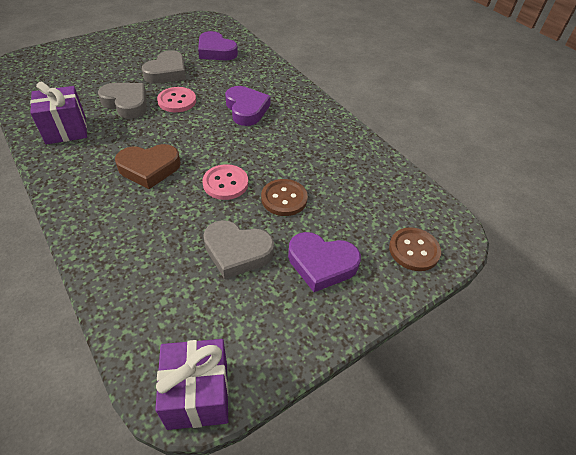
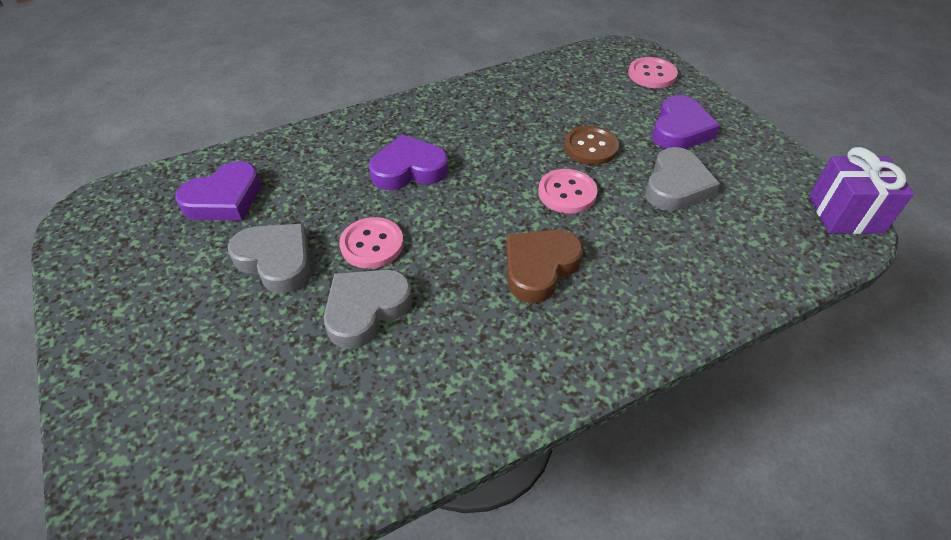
camera: 80 degrees left, 0 degrees up
(66, 130) = (435, 389): purple gift -> none
(149, 168) = (539, 268): brown heart -> brown heart turned 135 degrees counterclockwise
(414, 250) = (652, 74): brown button -> pink button

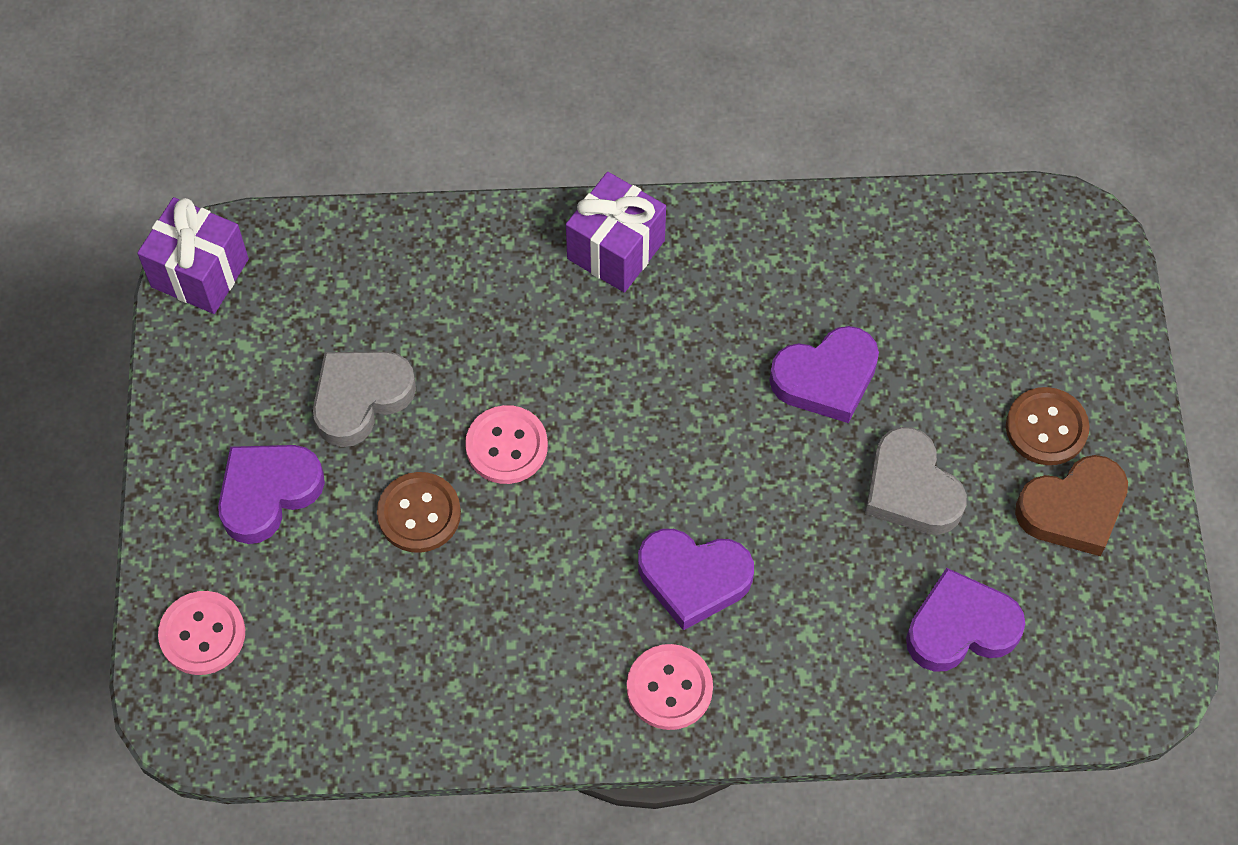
camera: 155 degrees left, 15 degrees up
(169, 339) = (1046, 428): none -> brown button
(366, 310) = (826, 378): grey heart -> purple heart
(372, 244) = (789, 466): pink button -> pink button (669, 688)
(539, 268) = (609, 352): brown heart -> brown heart (1073, 509)
(585, 342) = (616, 249): none -> purple gift

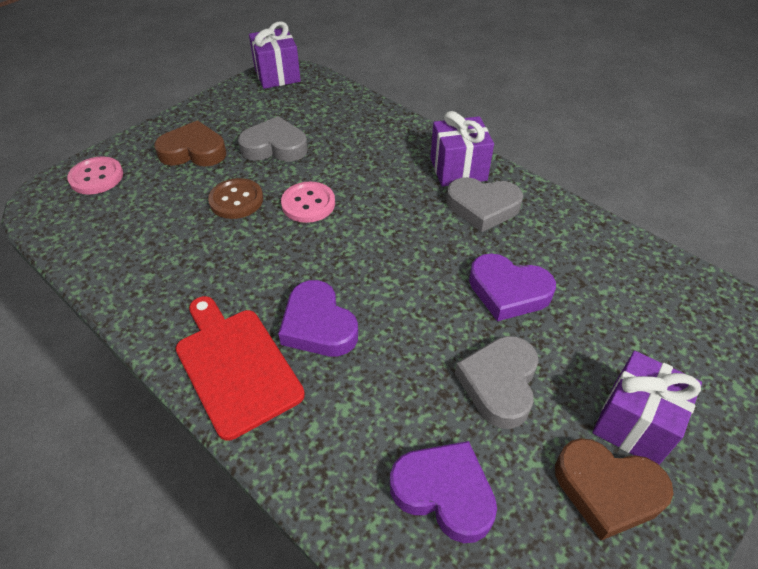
camera: 45 degrees right, 15 degrees down
(268, 493) = (193, 151): purple heart -> brown heart
(669, 688) = (236, 366): pink button -> red cutting board
(698, 286) = (482, 207): none -> grey heart
(1046, 428) = (634, 423): brown button -> purple gift

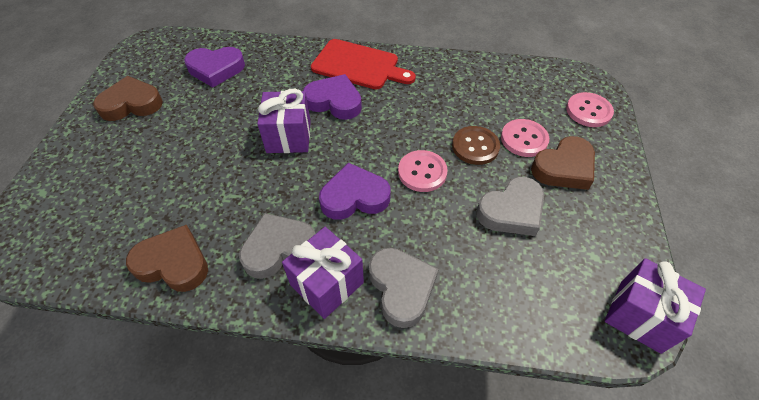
camera: 145 degrees right, 5 degrees up
(187, 185) = (524, 139): none -> pink button
(499, 384) = (206, 123): grey heart -> grey heart (401, 288)
(508, 291) = (223, 181): purple heart -> purple heart (354, 197)
(583, 238) = (173, 263): none -> brown heart
(634, 423) = (117, 139): purple gift -> purple gift (289, 136)

